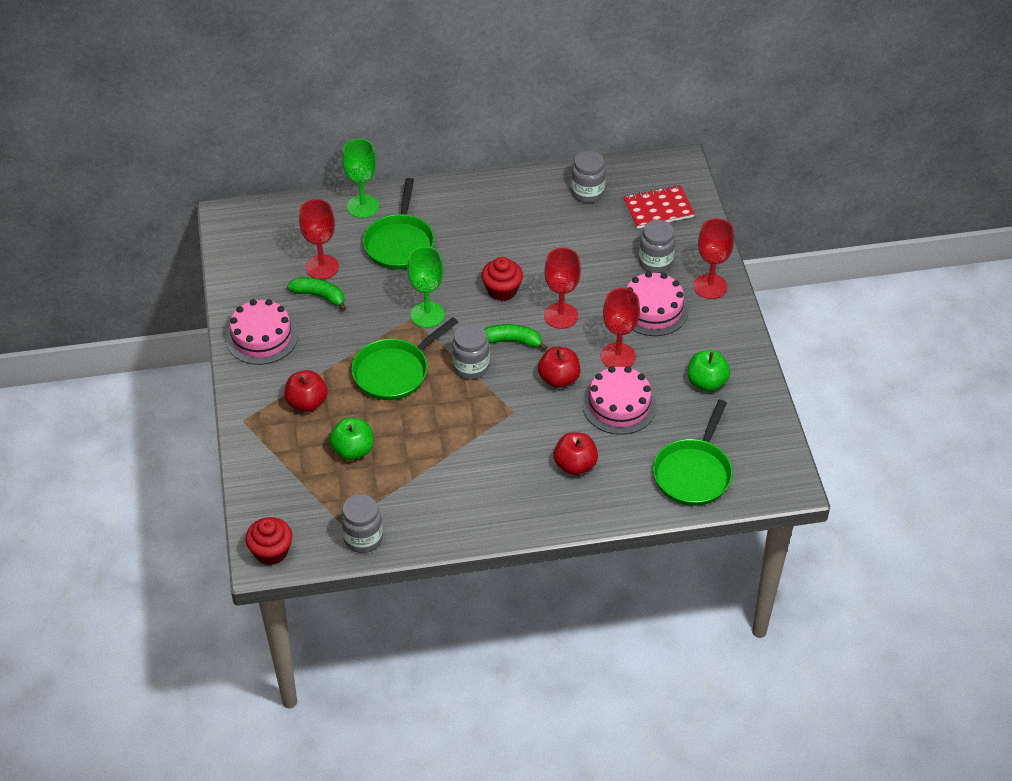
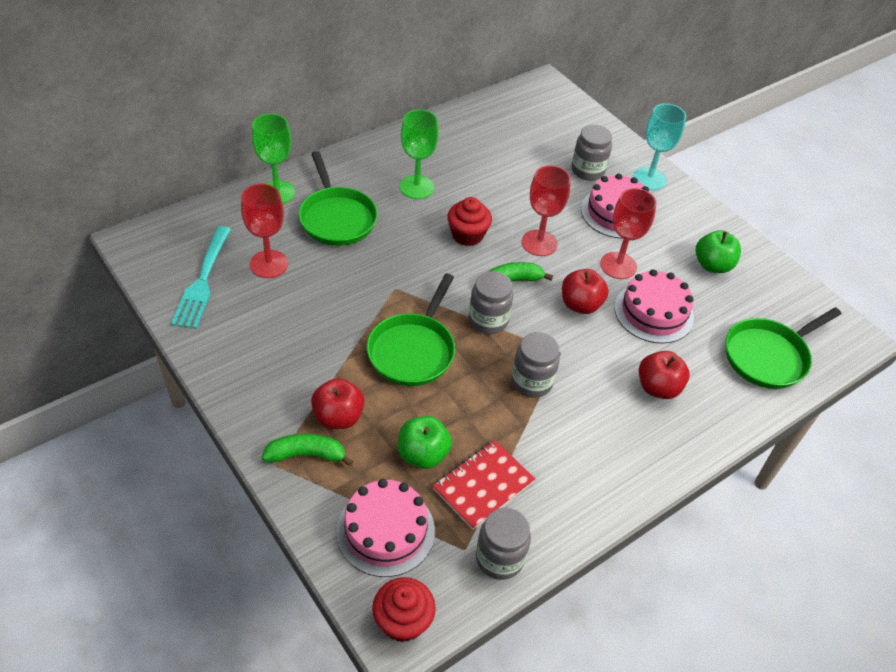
camera: 30 degrees left, 0 degrees up
(261, 337) = (243, 359): pink cake -> pink cake (385, 531)
(263, 266) = (202, 281): none -> turquoise fork
(319, 296) = (284, 295): green banana -> green banana (306, 455)
(427, 315) = (409, 280): green goblet -> green goblet (416, 187)
(587, 193) = (485, 127): grey jar -> grey jar (531, 382)
(658, 208) = (556, 125): red notebook -> red notebook (483, 485)
(693, 473) = (768, 356): green pan -> green pan turned 60 degrees clockwise
(710, 286) = (649, 179): red goblet -> turquoise goblet

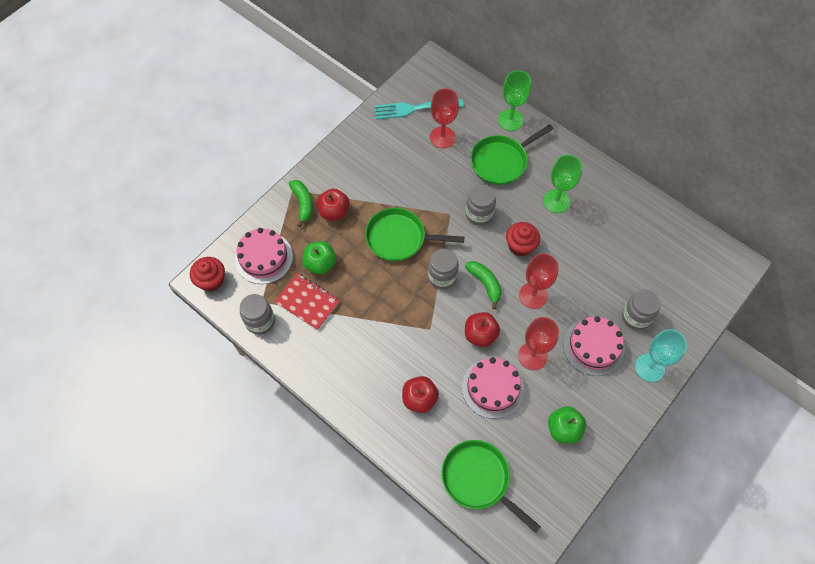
camera: 80 degrees right, 15 degrees up
(531, 382) = (397, 315): grey jar -> grey jar (479, 214)

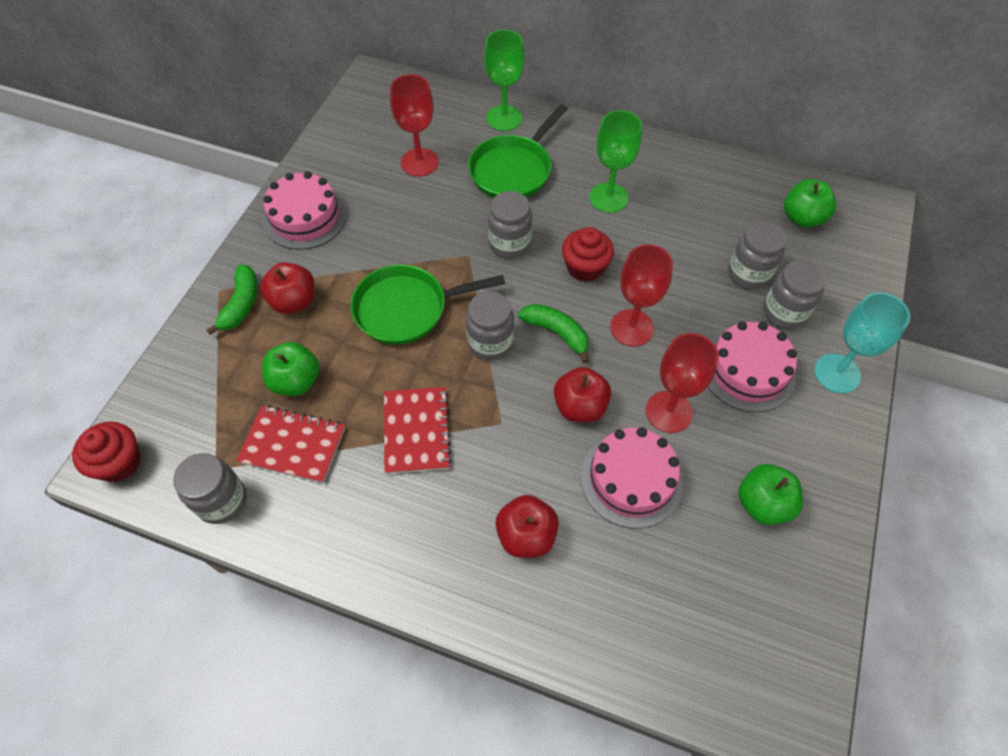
camera: 20 degrees left, 5 degrees down
(263, 258) = (200, 400): pink cake -> pink cake (305, 217)
(303, 204) = (241, 304): green banana -> green banana turned 45 degrees clockwise
(379, 317) = (417, 431): none -> red notebook
(414, 108) = (366, 138): turquoise fork -> none
(478, 479) = (671, 632): green pan -> none
(625, 283) = (748, 273): none -> grey jar
(681, 256) = (802, 218): none -> green apple

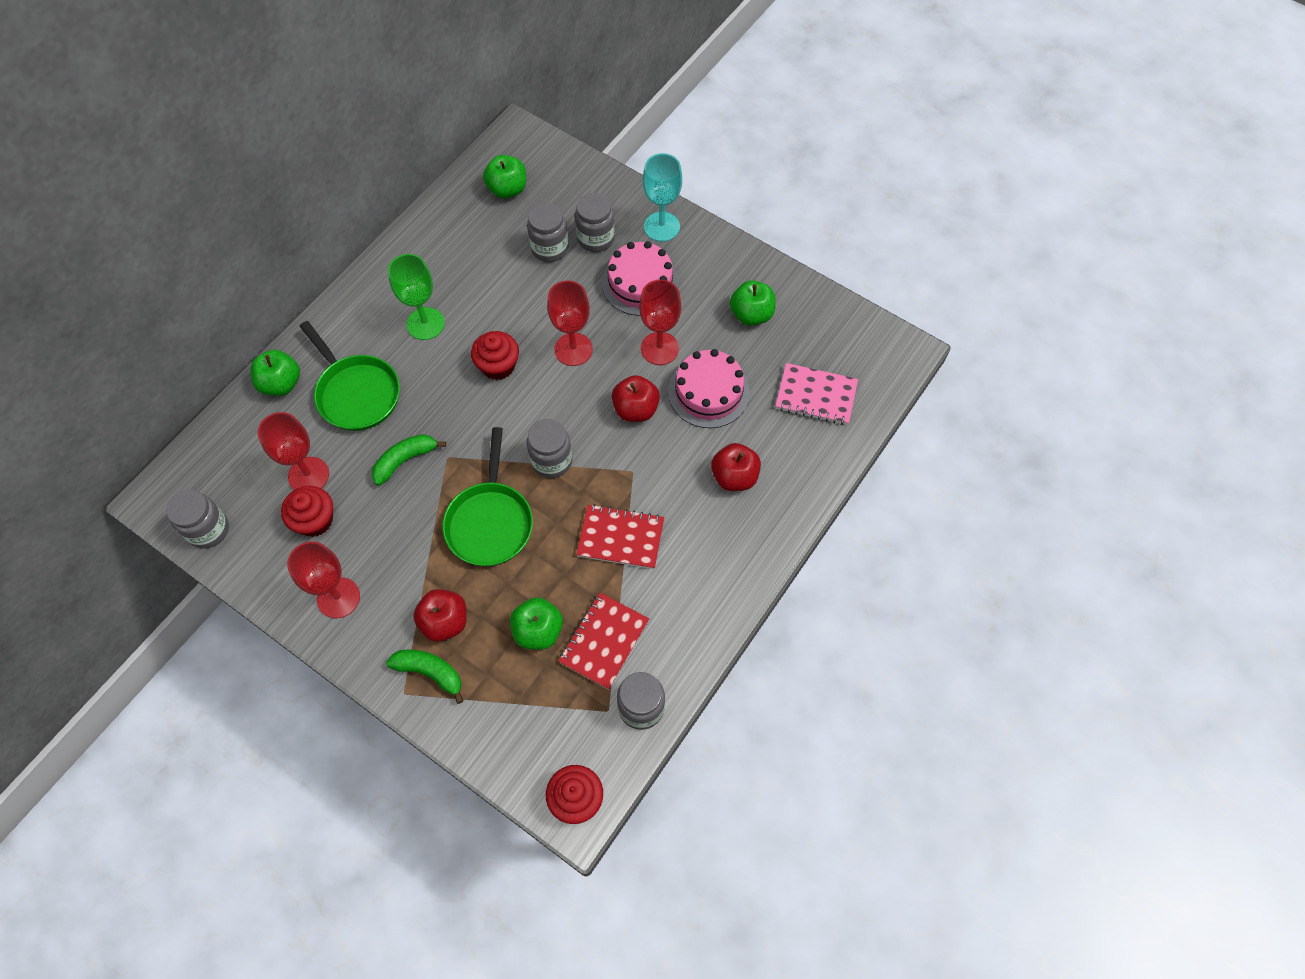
camera: 75 degrees left, 5 degrees up
(305, 217) = (338, 598): pink cake -> red goblet
(376, 179) = (315, 520): none -> red cupcake
(504, 118) = (281, 384): green goblet -> green apple
(509, 244) = (447, 419): grey jar -> grey jar (208, 530)
(557, 333) = (559, 406): green banana -> green banana (405, 460)
(676, 613) = (816, 396): none -> pink notebook

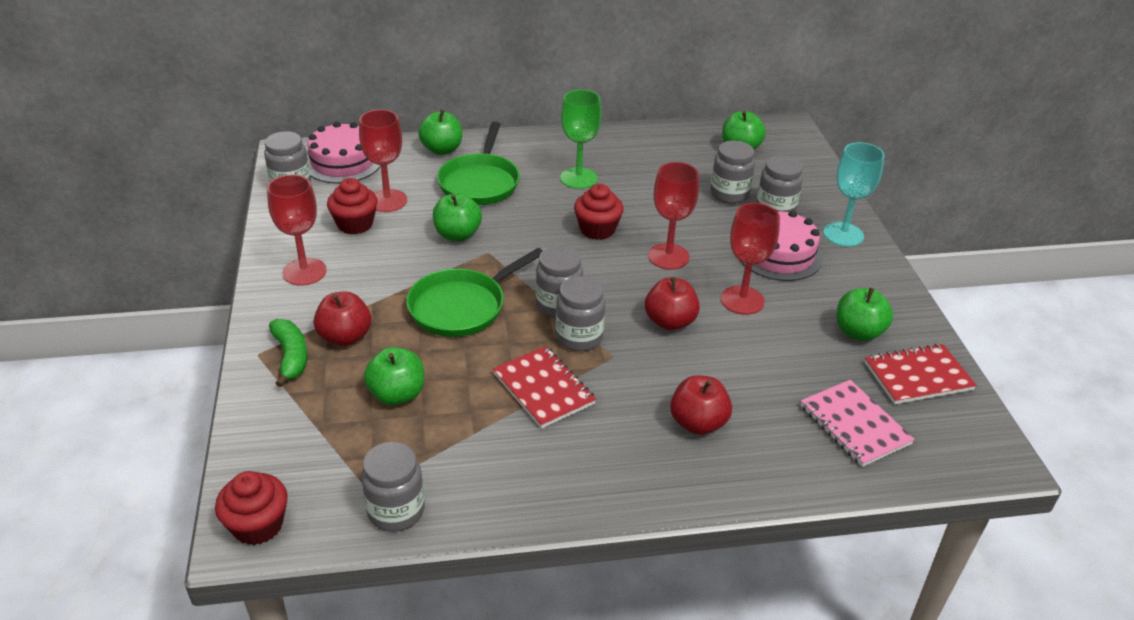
camera: 45 degrees right, 25 degrees down
(405, 460) = (457, 234): green banana -> green apple
(595, 476) = (579, 337): none -> grey jar
(604, 641) = (434, 442): red notebook -> red notebook (917, 376)
(708, 392) = (750, 353): pink cake -> pink cake (343, 162)

